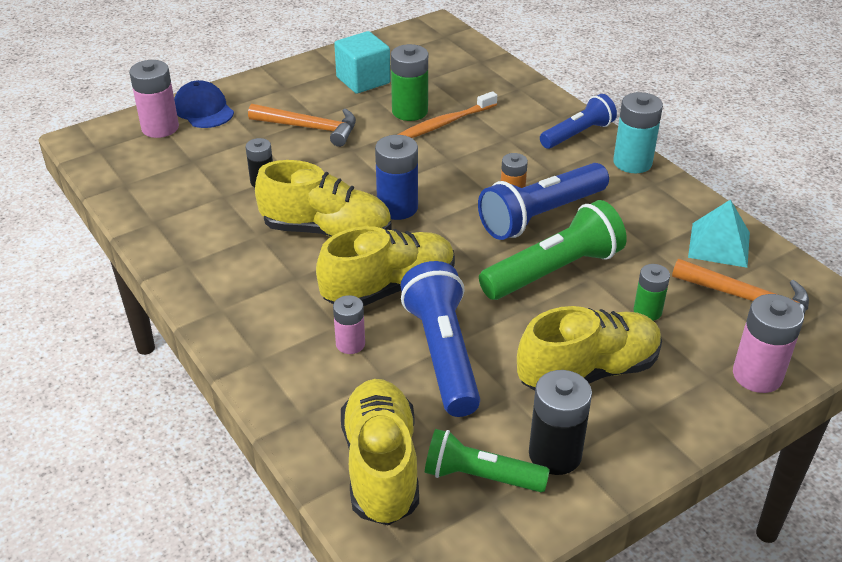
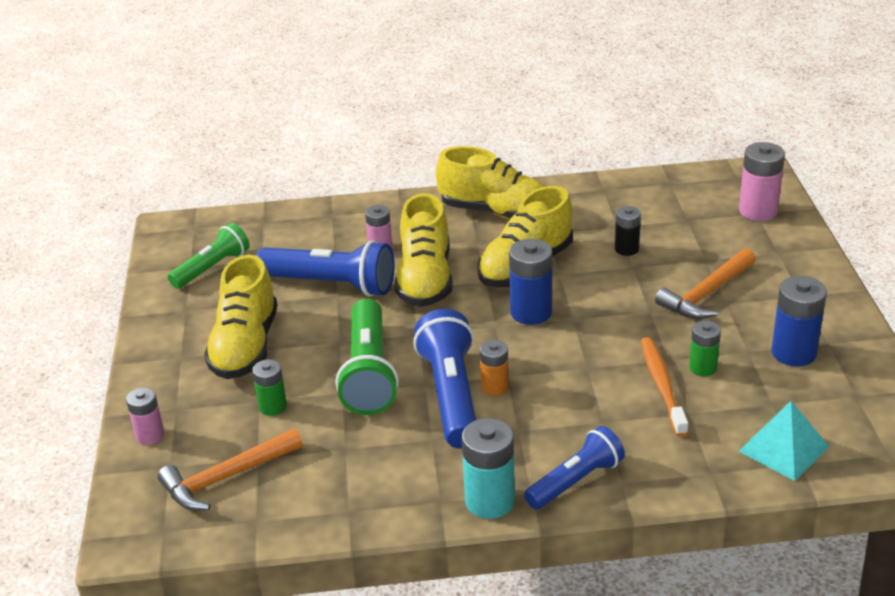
camera: 120 degrees right, 5 degrees down
(203, 109) = (781, 239): blue cap -> none
(363, 80) = (793, 353): turquoise cube -> blue battery
(381, 466) = (261, 233): yellow shoe -> yellow shoe (496, 212)
(410, 111) = (703, 368): green battery -> green battery, size x0.62
(555, 454) = (194, 303): black battery -> none
(578, 134) = (575, 481): blue flashlight -> blue flashlight turned 120 degrees counterclockwise
(719, 244) = (309, 499): turquoise pyramid -> turquoise pyramid (784, 449)
(757, 375) = (150, 435): pink battery -> pink battery, size x0.62

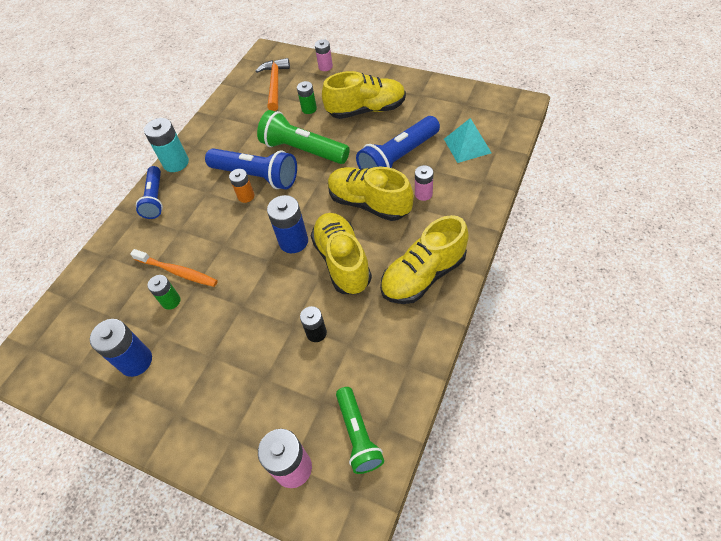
camera: 125 degrees right, 20 degrees up
(212, 268) = (456, 112): green flashlight -> green flashlight (358, 435)
(245, 347) = (366, 110): yellow shoe -> yellow shoe turned 135 degrees clockwise
(706, 294) = (229, 351): orange hammer -> none
(784, 449) = (84, 298): turquoise pyramid -> turquoise pyramid (467, 145)

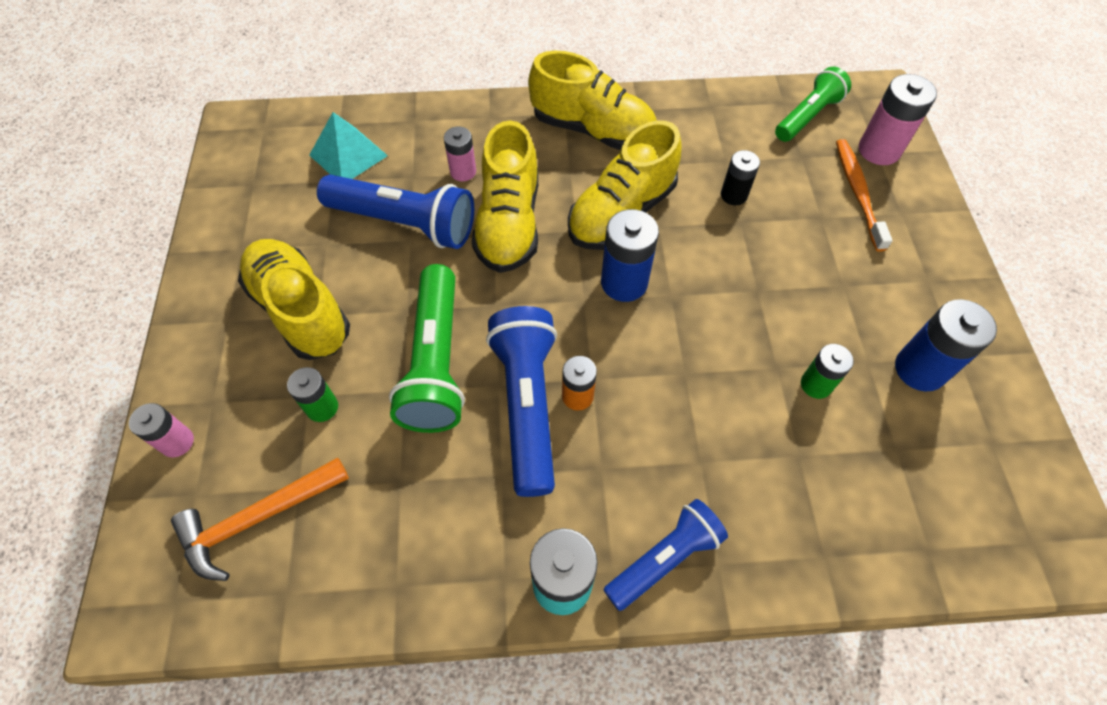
camera: 125 degrees left, 5 degrees up
(177, 271) = (769, 410): orange toothbrush -> orange toothbrush (858, 193)

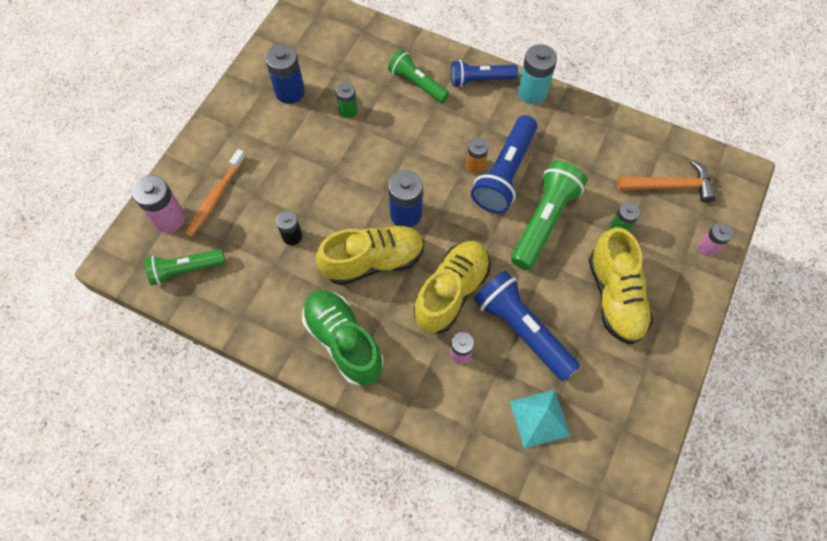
camera: 150 degrees left, 5 degrees up
(593, 130) = (343, 342): yellow shoe -> green shoe
(758, 490) = (417, 83): none -> green flashlight

